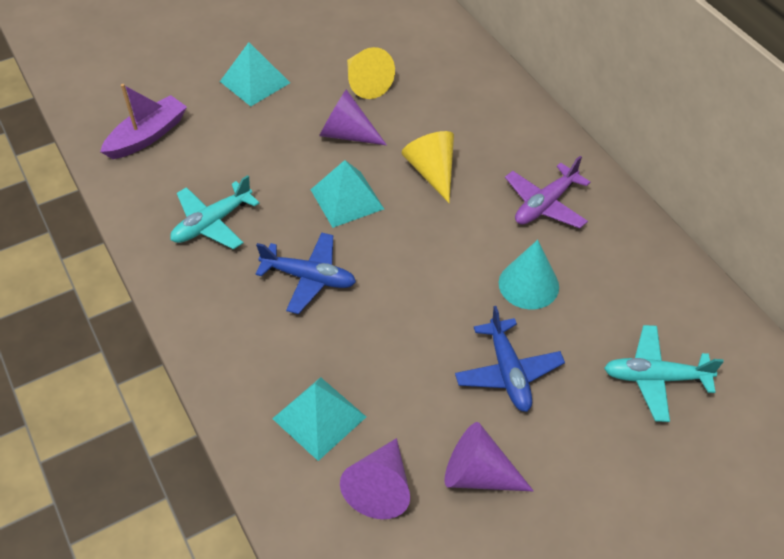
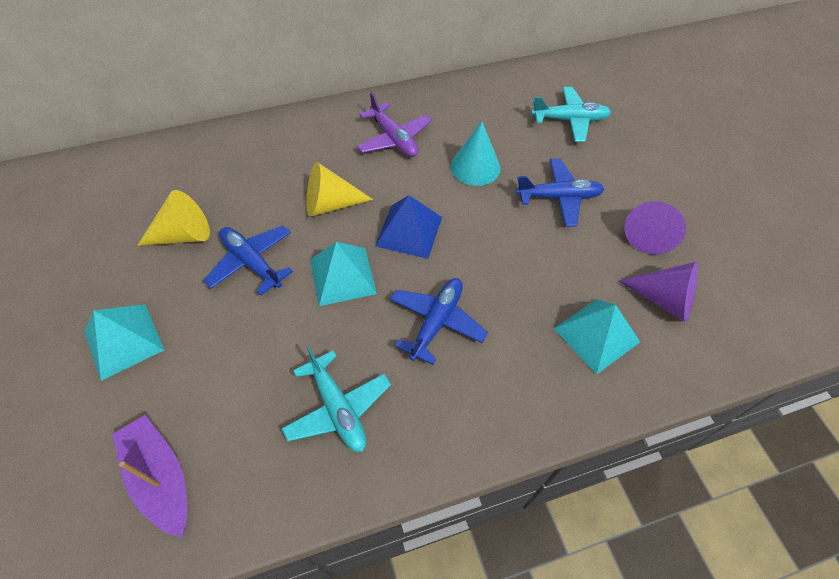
camera: 80 degrees left, 5 degrees up
(346, 134) = (252, 263): purple cone -> blue plane
(415, 239) = (409, 231): none -> blue pyramid
(655, 378) = (569, 120): turquoise plane -> turquoise plane turned 105 degrees counterclockwise

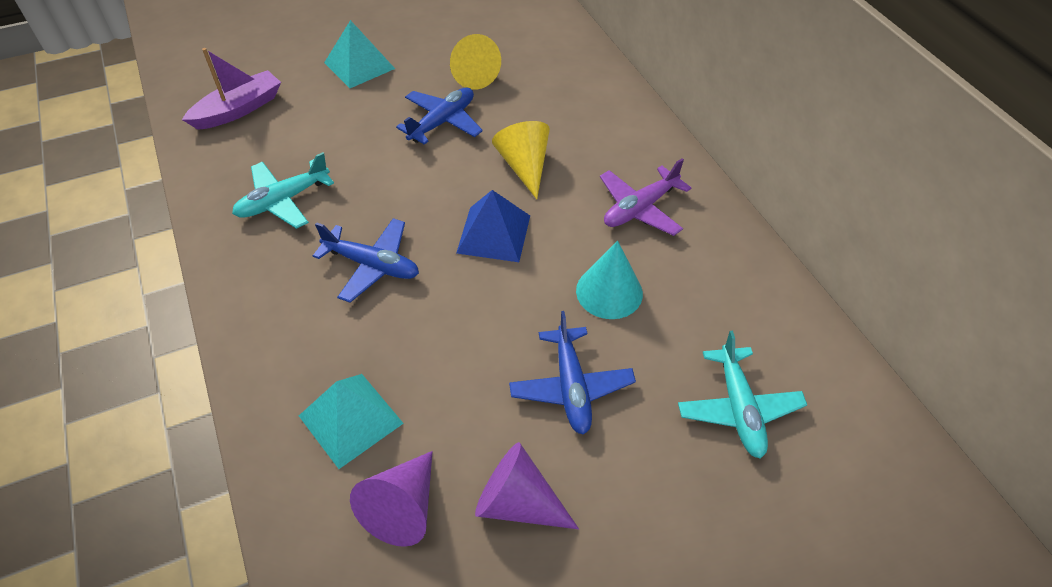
camera: 85 degrees right, 5 degrees down
(342, 276) = (429, 186): turquoise pyramid -> none

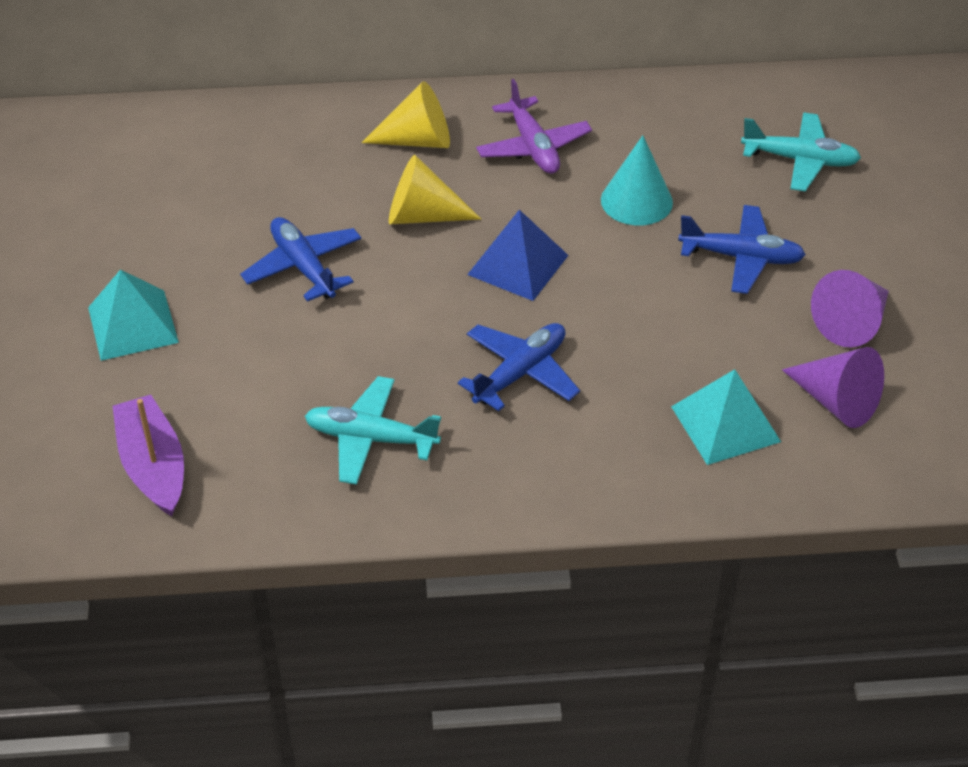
camera: 70 degrees left, 5 degrees down
(283, 200) = (371, 439): turquoise plane -> turquoise plane turned 120 degrees clockwise
(472, 74) = (224, 221): yellow cone -> yellow cone (417, 140)

